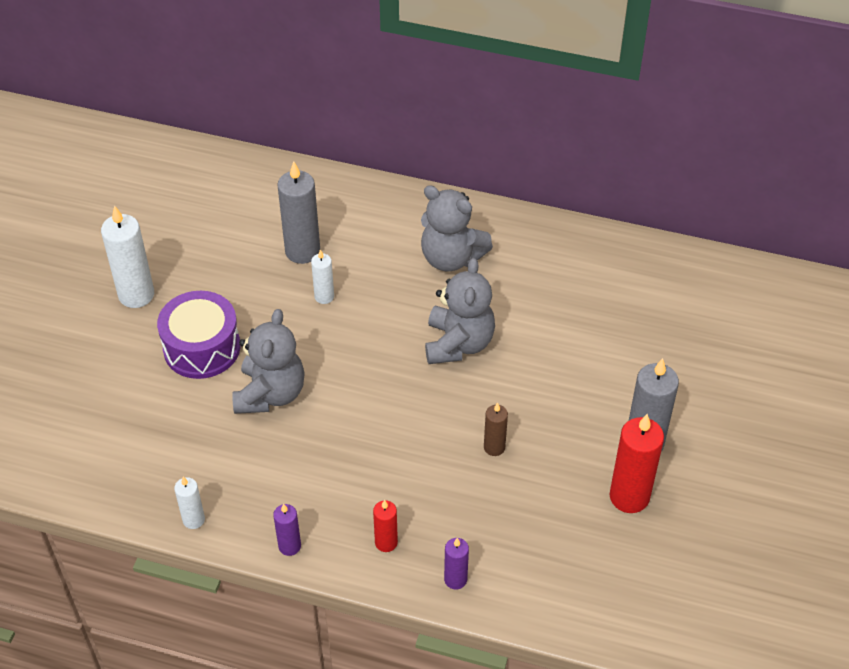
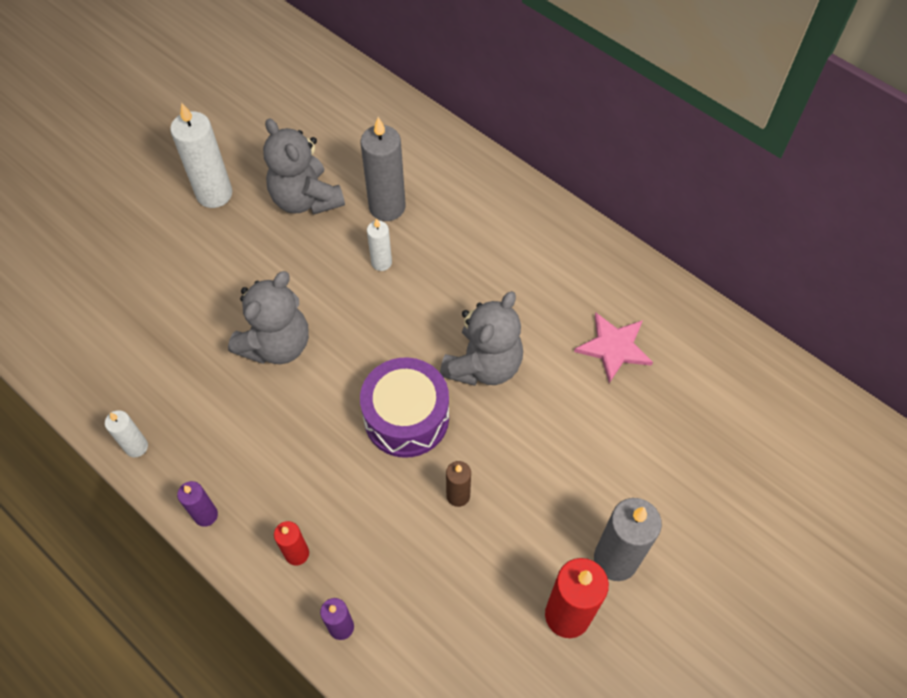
camera: 25 degrees right, 10 degrees up
(202, 348) = (242, 271): purple drum -> purple drum (406, 417)
(451, 258) = (525, 269): grey teddy bear -> grey teddy bear (306, 199)
(557, 291) = (614, 347): none -> pink star

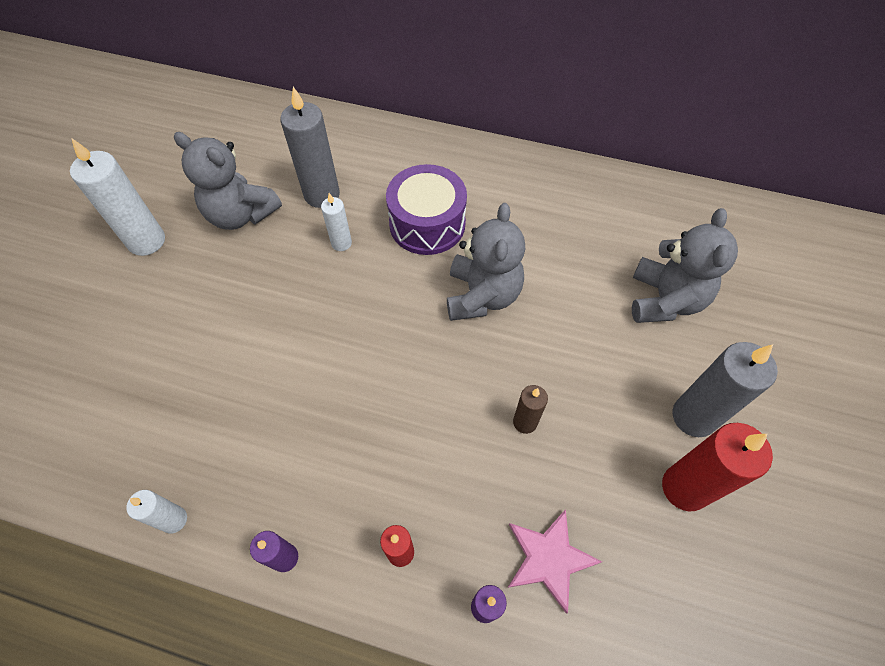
camera: 25 degrees left, 0 degrees up
(277, 344) = (277, 355): grey teddy bear -> grey teddy bear (664, 300)
(406, 417) = (438, 371): purple drum -> purple drum (427, 224)
(614, 347) = (583, 237): pink star -> pink star (549, 558)

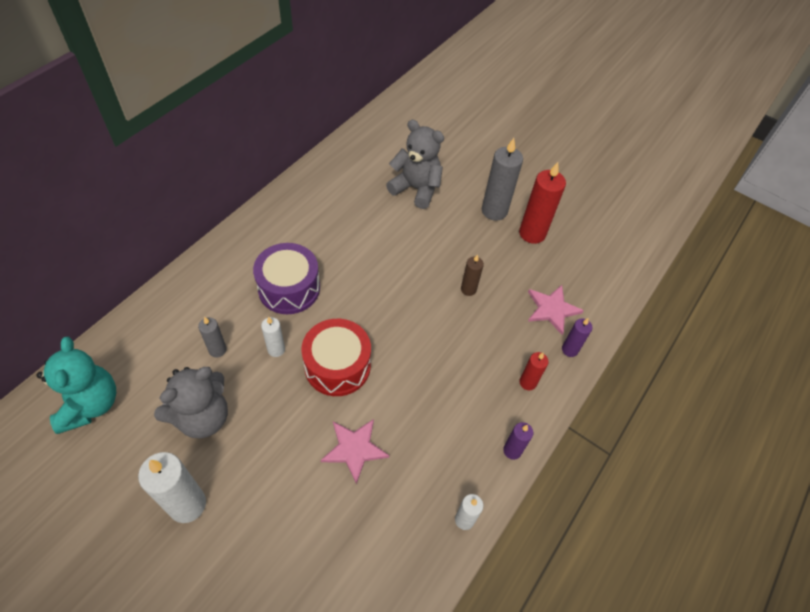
camera: 75 degrees left, 5 degrees down
(231, 130) = (90, 404): none -> turquoise teddy bear
(239, 364) = (354, 449): none -> pink star
(322, 194) = (217, 350): grey candle -> grey candle, size x0.55
(342, 308) = (337, 366): none -> red drum
(482, 296) = (368, 278): grey teddy bear -> none

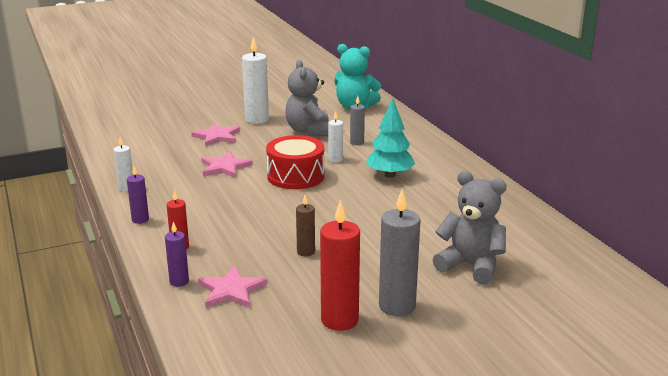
camera: 125 degrees right, 30 degrees down
(271, 518) = (217, 136): none -> pink star
(289, 288) = (390, 175): purple drum -> turquoise tree
(416, 189) = (470, 266): grey teddy bear -> grey teddy bear turned 120 degrees counterclockwise

